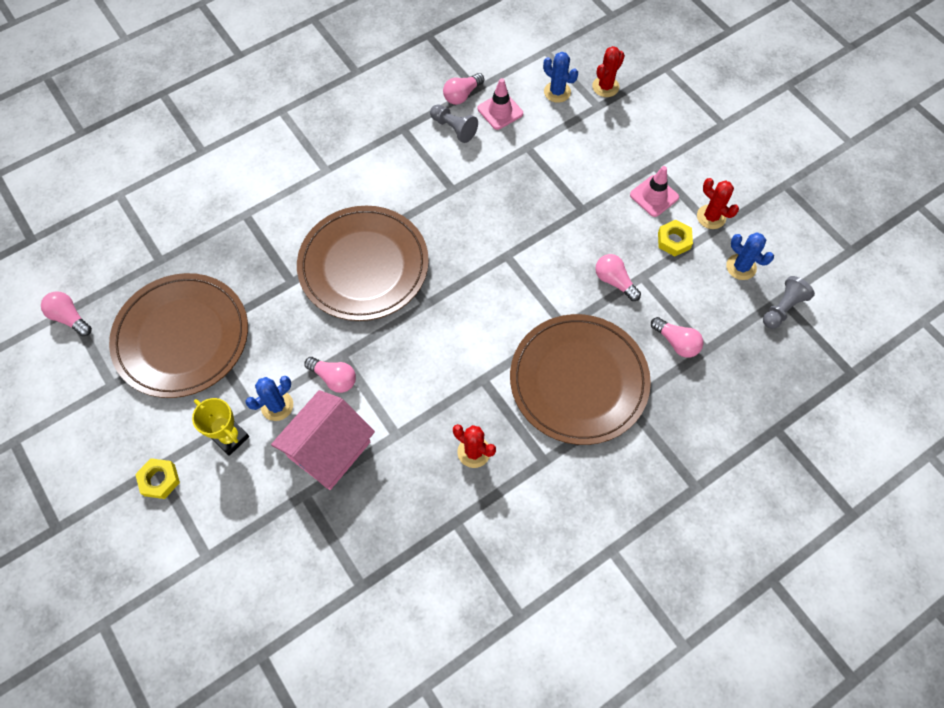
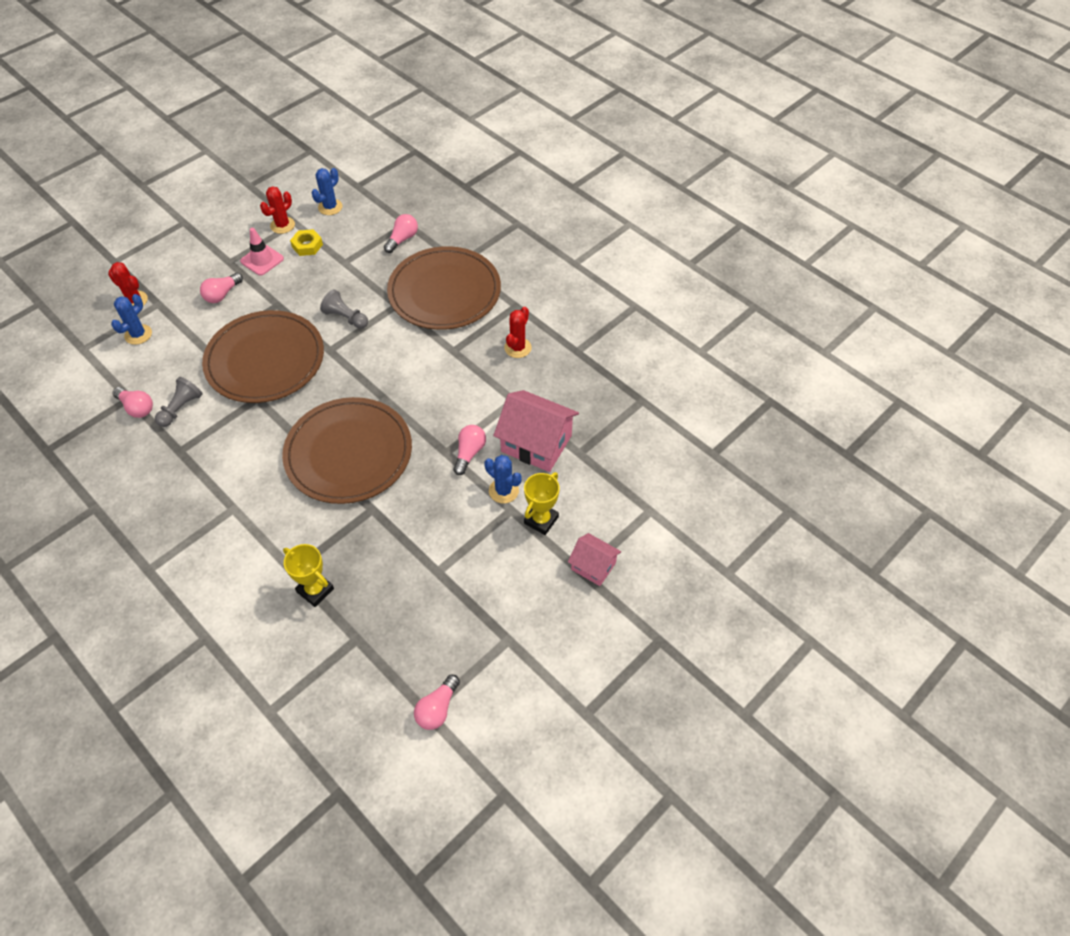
camera: 100 degrees left, 10 degrees down
(159, 480) = (593, 566): yellow nut -> pink house
(182, 337) = (446, 590): brown plate -> brown plate (265, 360)
(219, 231) = (315, 590): none -> yellow trophy
(500, 111) = (160, 375): pink traffic cone -> none
(614, 281) = (350, 278): pink light bulb -> pink light bulb (222, 294)
(782, 308) = (365, 185): grey pawn -> grey pawn (345, 318)

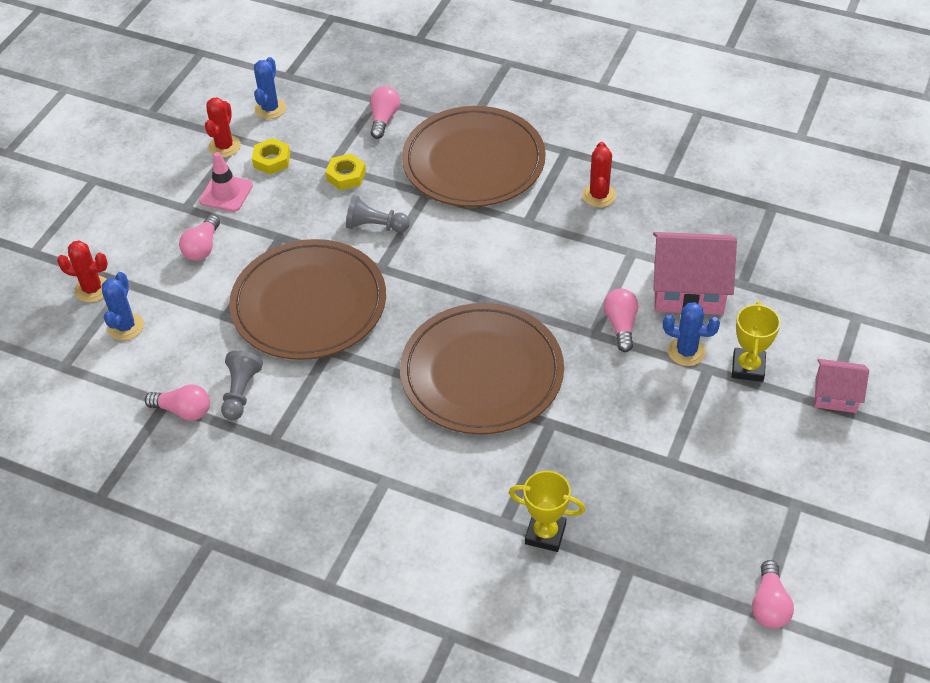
camera: 20 degrees left, 5 degrees down
(350, 273) = (346, 176): none -> yellow nut

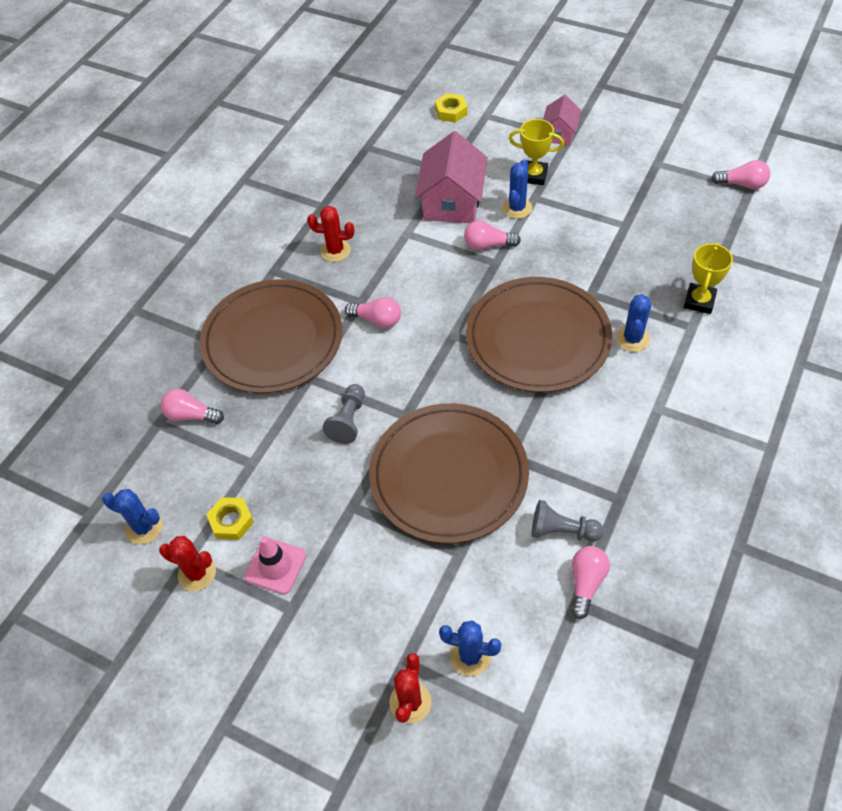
camera: 85 degrees left, 5 degrees up
(202, 247) = (357, 584): pink light bulb -> pink light bulb (377, 320)
(346, 176) = (271, 448): yellow nut -> yellow nut (451, 111)
(483, 461) = (632, 339): none -> blue cactus

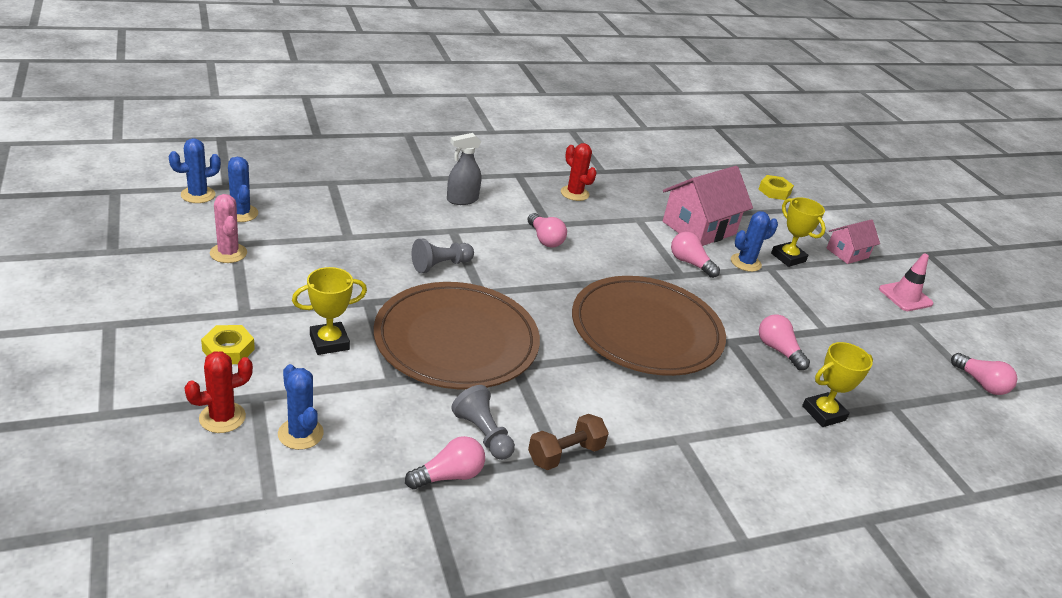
camera: 35 degrees right, 20 degrees down
(191, 415) = (355, 193): pink light bulb -> pink light bulb (778, 350)
(197, 573) = (228, 253): red cactus -> pink cactus
(231, 521) = (289, 249): yellow nut -> yellow nut (228, 350)
(272, 340) = (462, 200): brown plate -> grey spray bottle
(275, 566) = (274, 287): pink traffic cone -> pink traffic cone (905, 296)
(380, 568) = (329, 342): none -> yellow trophy
(620, 492) = (565, 454): none -> brown dumbbell
(632, 339) = (725, 388): blue cactus -> blue cactus (198, 195)

